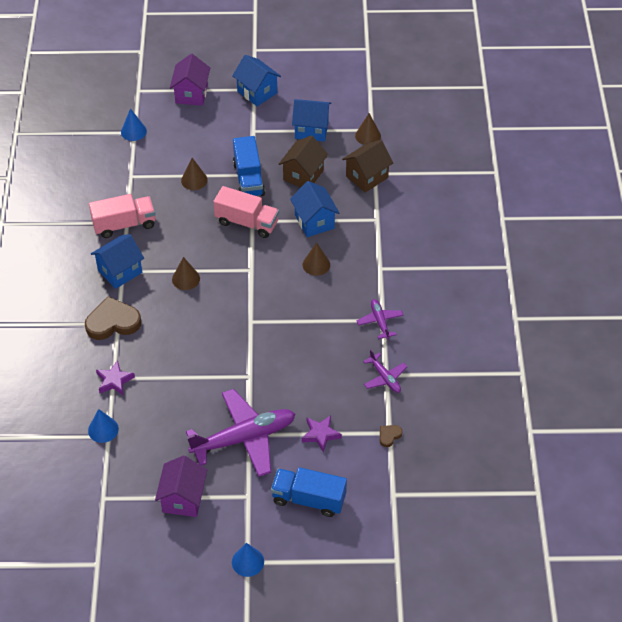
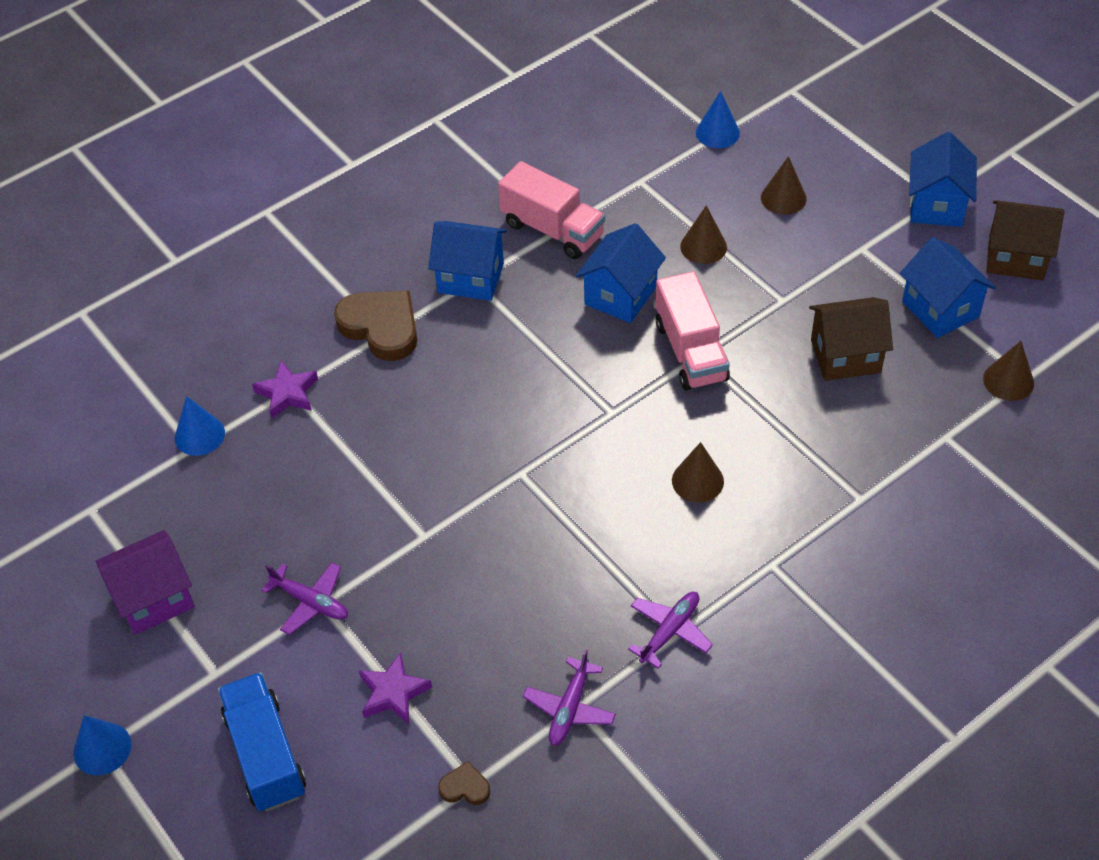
camera: 55 degrees right, 0 degrees up
(186, 279) = (525, 352): brown cone -> brown cone (783, 198)
(191, 94) = (849, 143): purple house -> none
(244, 438) = (311, 602): purple plane -> purple plane, size x0.48
(248, 179) = (770, 301): blue truck -> none
(314, 222) = (774, 426): blue house -> blue house (620, 295)
(366, 177) = (927, 432): brown house -> brown house (1015, 257)

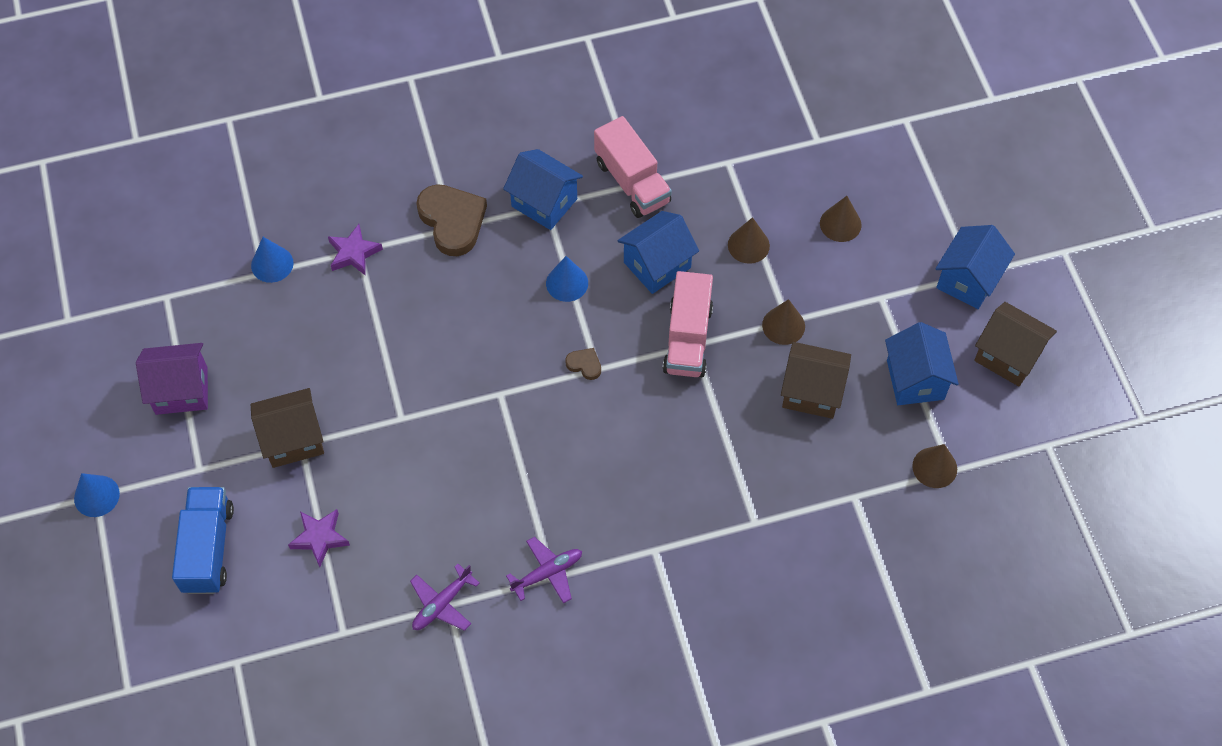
camera: 20 degrees right, 10 degrees up
(311, 602) = (293, 439): purple plane -> brown house
(465, 787) = (337, 633): brown heart -> brown heart (584, 364)
(697, 481) = (634, 455): brown cone -> brown cone (783, 325)
(717, 133) = (818, 139): blue cone -> blue cone (567, 283)

